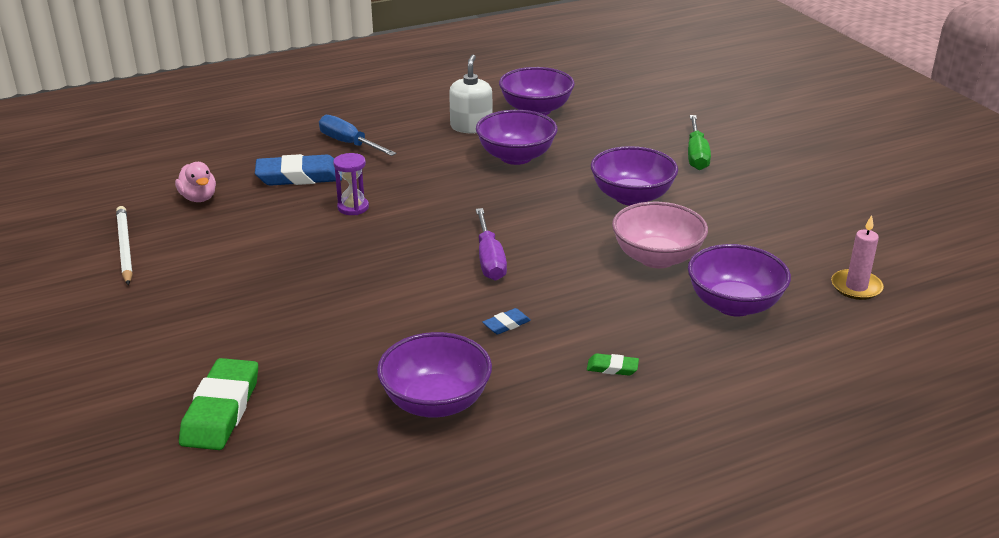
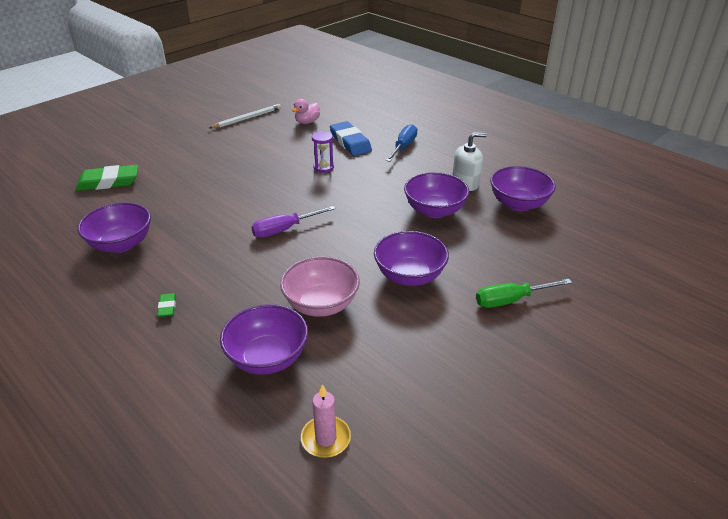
camera: 70 degrees right, 5 degrees up
(506, 324) = (208, 252): blue eraser -> none

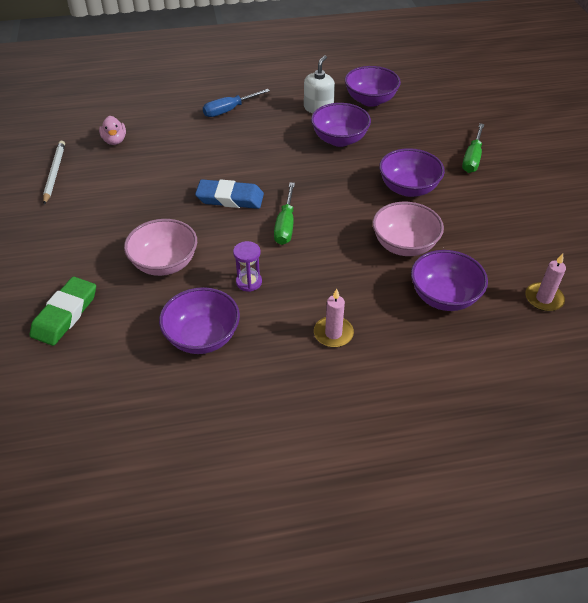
camera: 55 degrees left, 10 degrees up
(167, 307) = (333, 333): green eraser -> pink candle
(190, 196) = (165, 263): none -> pink bowl
(284, 230) = (285, 225): purple screwdriver -> green screwdriver
(323, 168) = (211, 165): purple hourglass -> purple hourglass (249, 282)
(350, 142) = (186, 133): blue eraser -> blue eraser (230, 198)
(403, 147) = (229, 110): blue screwdriver -> blue screwdriver turned 90 degrees counterclockwise

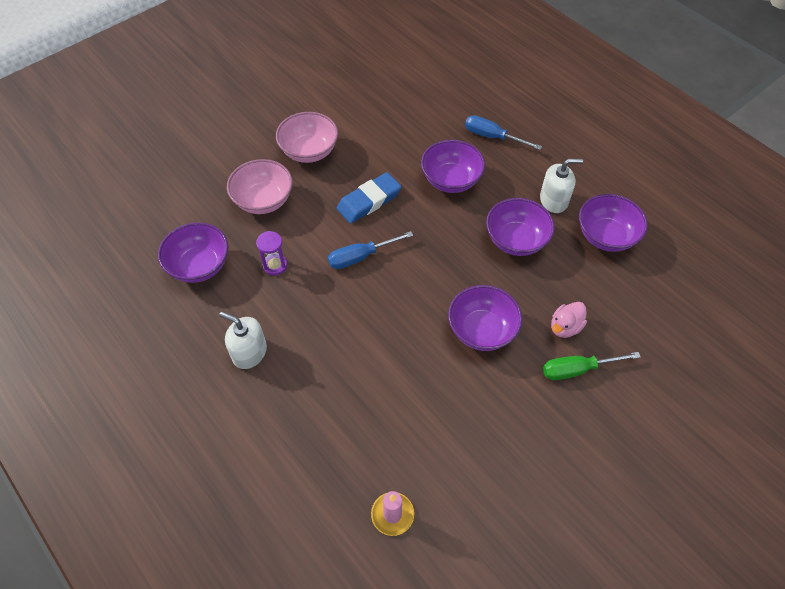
camera: 60 degrees right, 10 degrees up
(54, 173) = (321, 77): white pencil -> none
(65, 314) = (179, 173): green eraser -> none
(115, 140) = (388, 88): pink duck -> pink duck (565, 327)
(230, 198) = (369, 201): blue eraser -> blue eraser turned 75 degrees clockwise
(285, 225) = (360, 257): green screwdriver -> blue screwdriver
(333, 333) = (249, 352): pink candle -> white soap dispenser
(404, 245) = (394, 360): pink bowl -> pink bowl (309, 151)
(444, 297) = (343, 421): purple bowl -> purple bowl (451, 180)

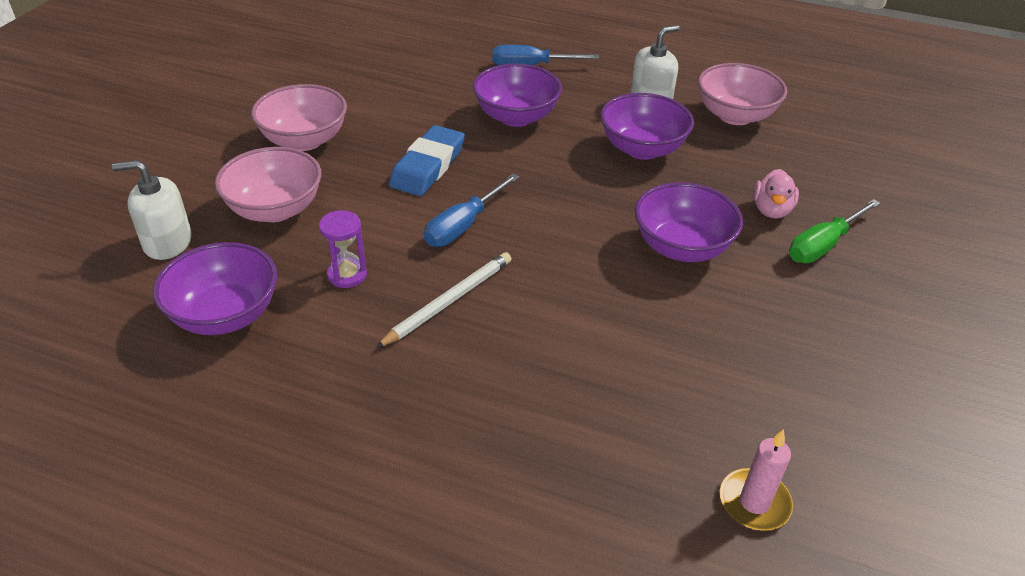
camera: 30 degrees left, 15 degrees down
(249, 352) = (385, 392): white soap dispenser -> white soap dispenser (167, 242)
(318, 308) = (448, 301): none -> white pencil
(606, 236) = (735, 116): purple bowl -> pink bowl

